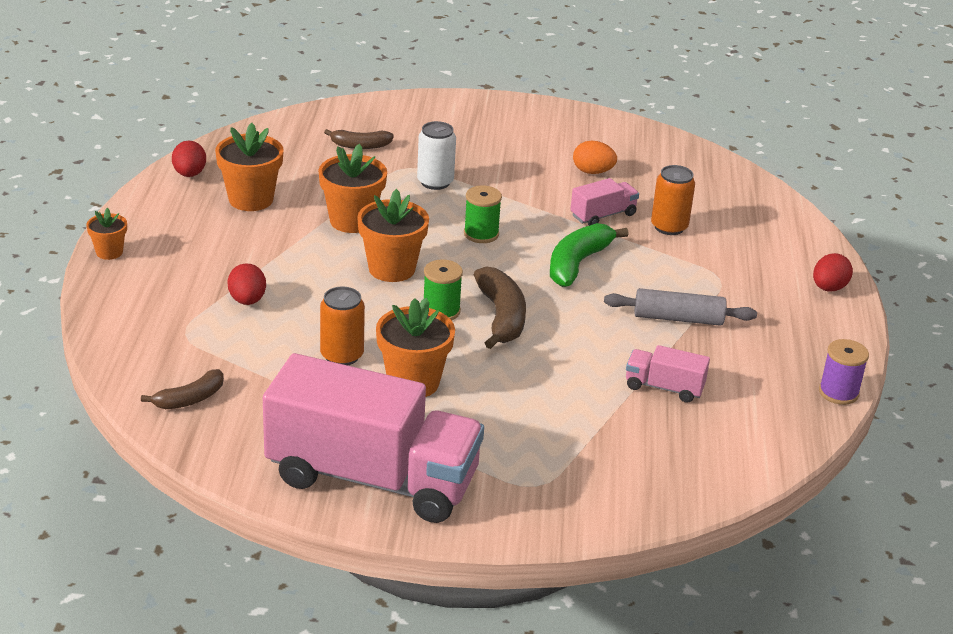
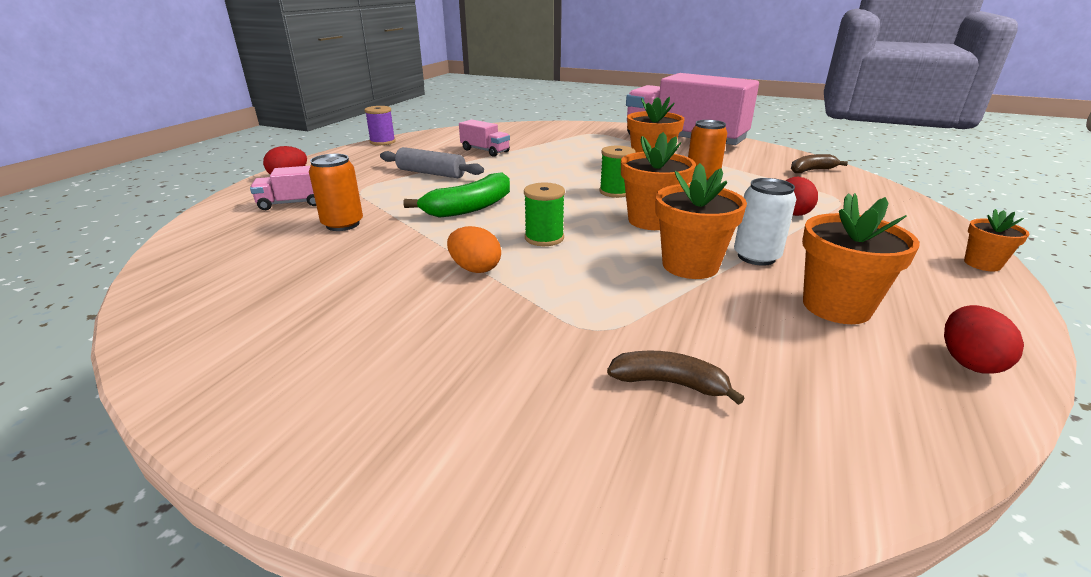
camera: 160 degrees left, 5 degrees down
(435, 182) = (565, 300): white can -> white can (756, 257)
(501, 317) = (567, 185): brown banana -> none
(592, 172) = (338, 289): orange egg -> orange egg (475, 269)
(603, 215) = (394, 240): pink truck -> pink truck (294, 203)

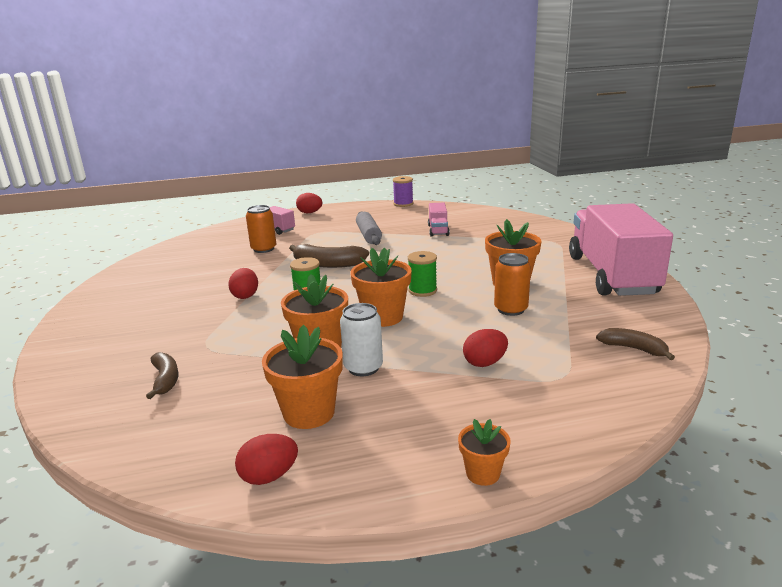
camera: 55 degrees right, 5 degrees down
(470, 208) = (327, 264): green banana -> brown banana
(475, 269) = (245, 295): orange egg -> red egg

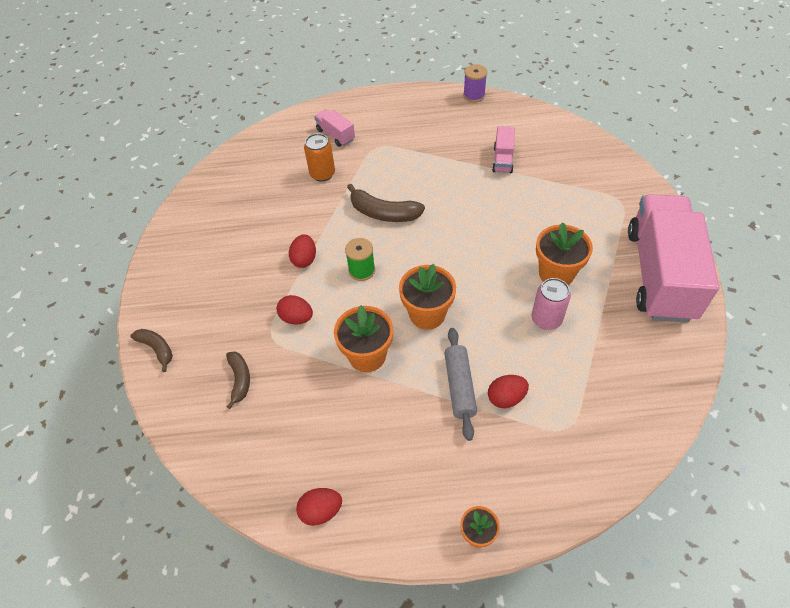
camera: 10 degrees right, 30 degrees up
(309, 413) = (353, 441): orange flower pot -> none
(310, 213) = (372, 102): red egg -> red egg (297, 318)
(363, 368) = (402, 388): white can -> none
(368, 235) = (429, 160): grey rolling pin -> grey rolling pin (459, 386)
(422, 290) = (469, 275): green spool -> none
(510, 309) = (546, 319): orange can -> pink can
(633, 349) = (641, 398): brown banana -> brown banana (157, 349)

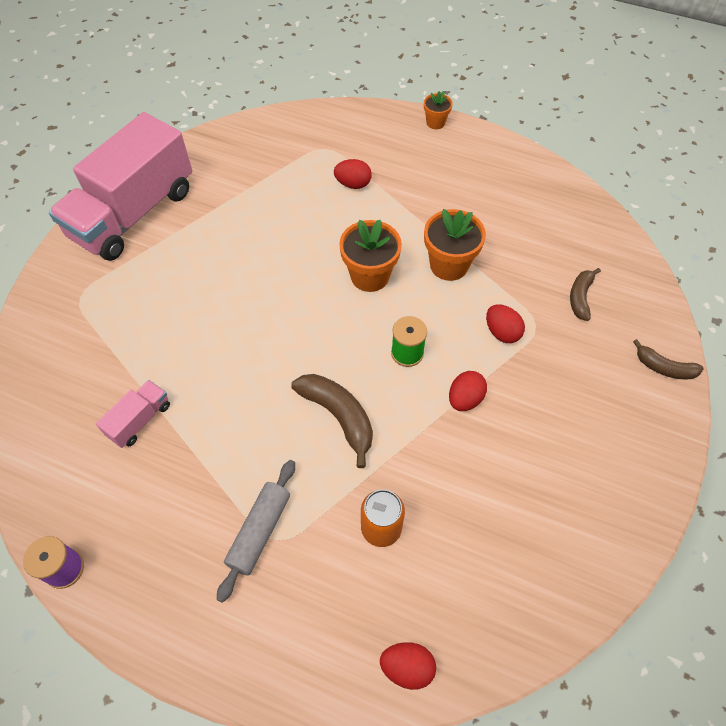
camera: 155 degrees left, 5 degrees up
(157, 349) = (664, 368): brown banana -> brown banana turned 45 degrees counterclockwise
(321, 511) = (541, 176): red egg -> red egg (407, 667)
(335, 135) = (321, 603): pink truck -> none
(459, 386) = (384, 207): grey rolling pin -> grey rolling pin (259, 531)
(546, 319) = (268, 223): pink can -> none
(556, 274) = (220, 256): orange flower pot -> none

